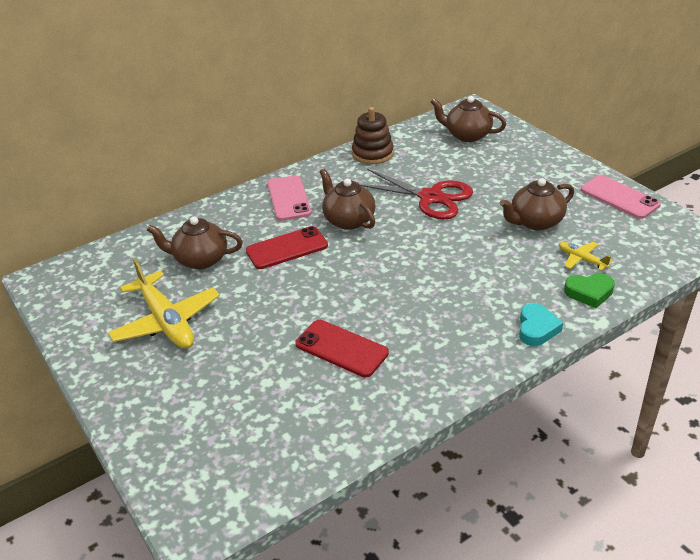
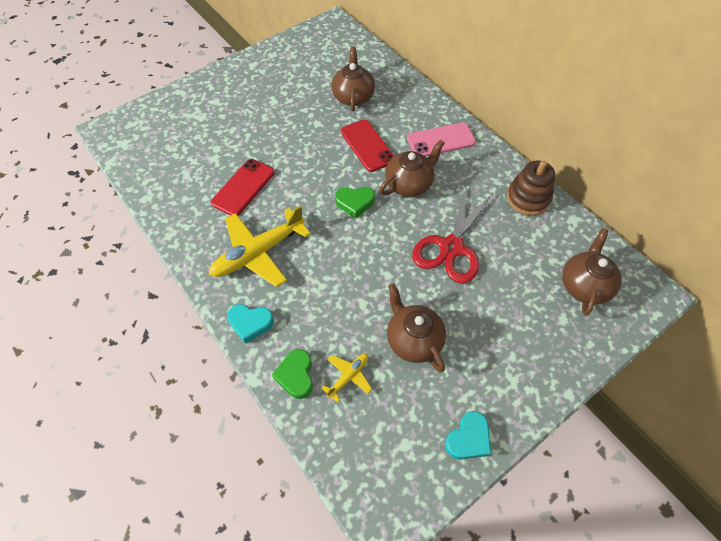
camera: 85 degrees right, 20 degrees up
(166, 321) = (283, 89): yellow plane -> yellow plane (258, 253)
(372, 257) = (355, 203): none -> green heart
(619, 197) = (468, 438): pink phone -> turquoise heart

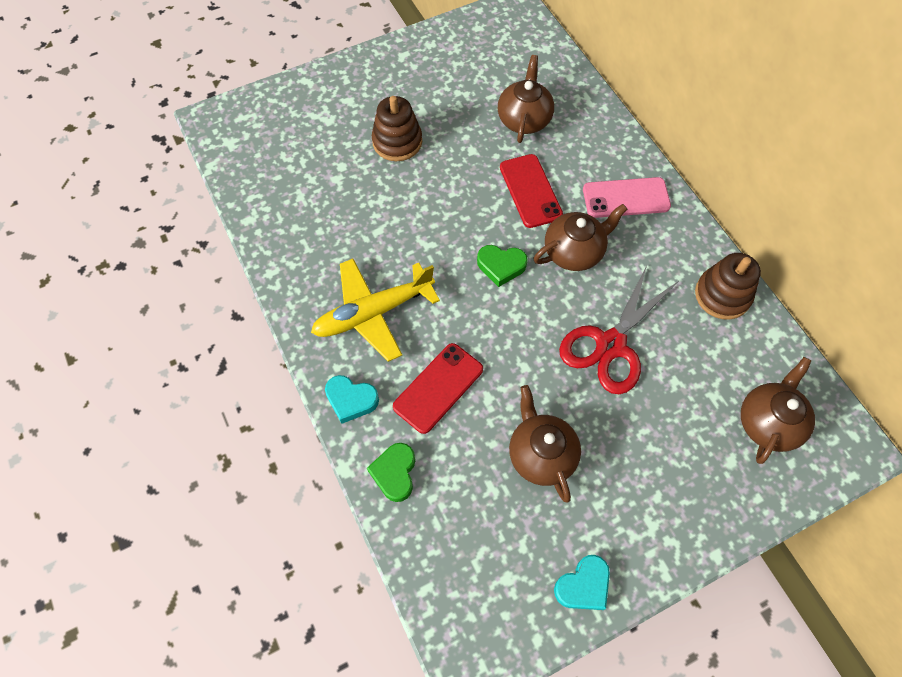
camera: 10 degrees right, 5 degrees up
(243, 187) = (367, 224): red phone -> red phone (438, 388)
(258, 125) = (397, 142): none -> brown stacking toy
(348, 376) = (456, 485): yellow plane -> none

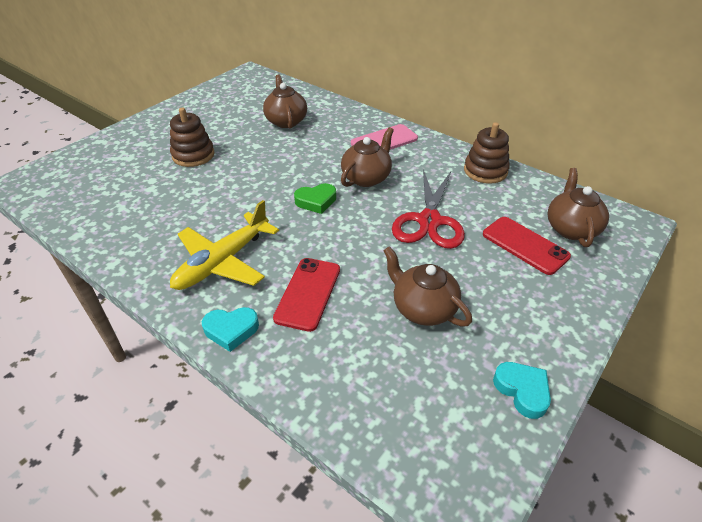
camera: 25 degrees left, 20 degrees down
(395, 473) = (301, 371): green heart -> none
(530, 191) = (313, 155): red phone -> red phone (525, 245)
(583, 585) = (522, 391): turquoise heart -> turquoise heart turned 60 degrees counterclockwise

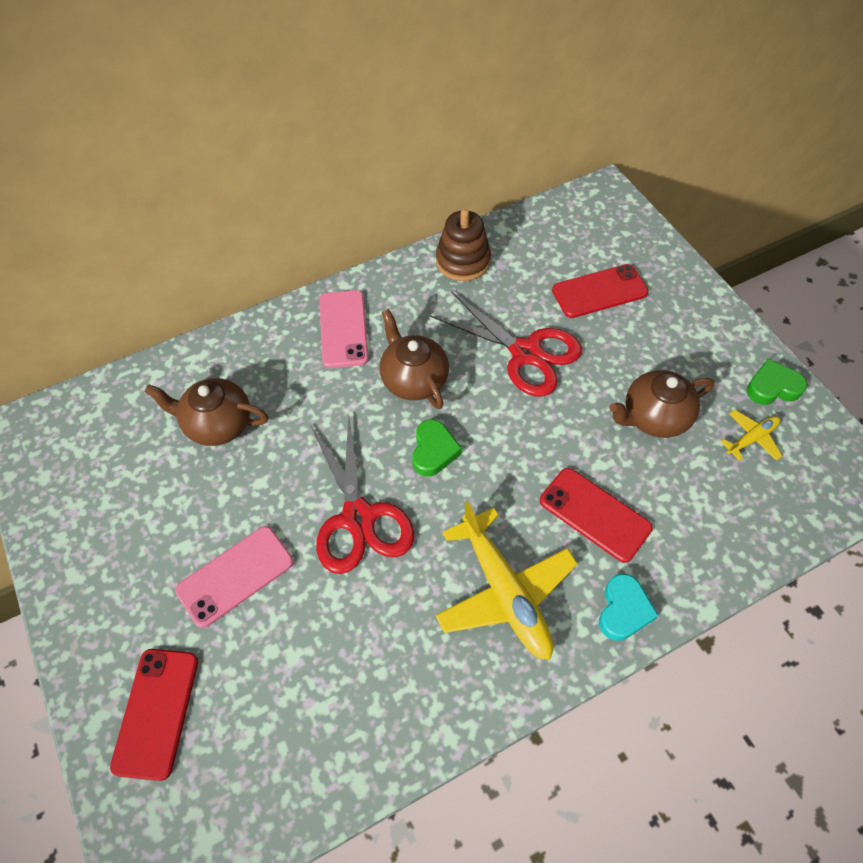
camera: 65 degrees left, 15 degrees up
(108, 156) = (156, 712): none -> red phone
(193, 155) = (235, 576): brown stacking toy -> pink phone
(250, 185) = (358, 518): none -> red scissors
(448, 385) = (751, 438): none -> yellow plane
(522, 391) = (772, 387): turquoise heart -> green heart
(571, 228) = (591, 243): brown teapot -> none

